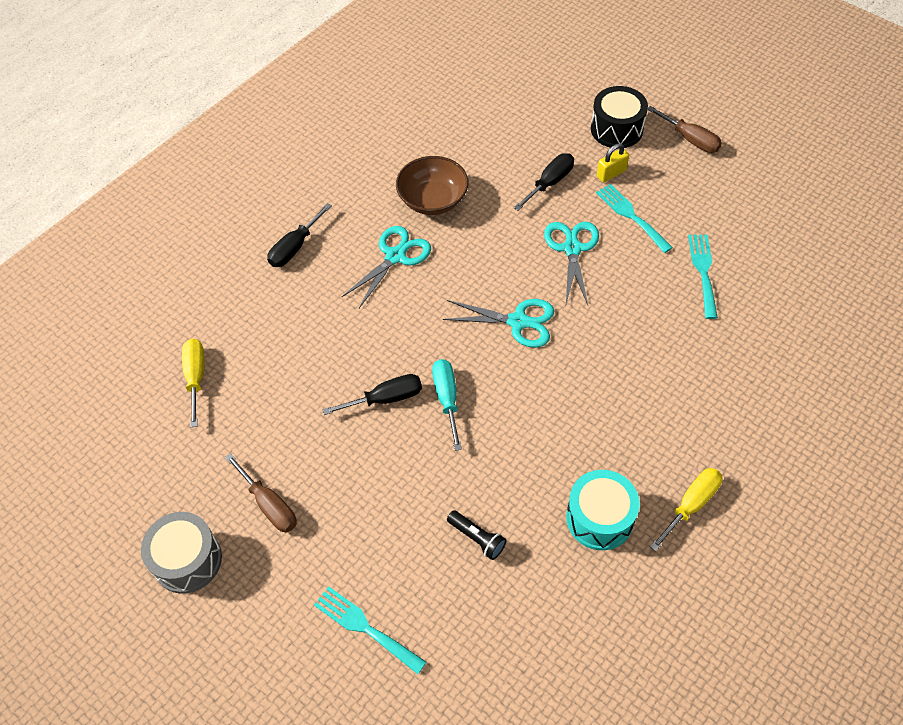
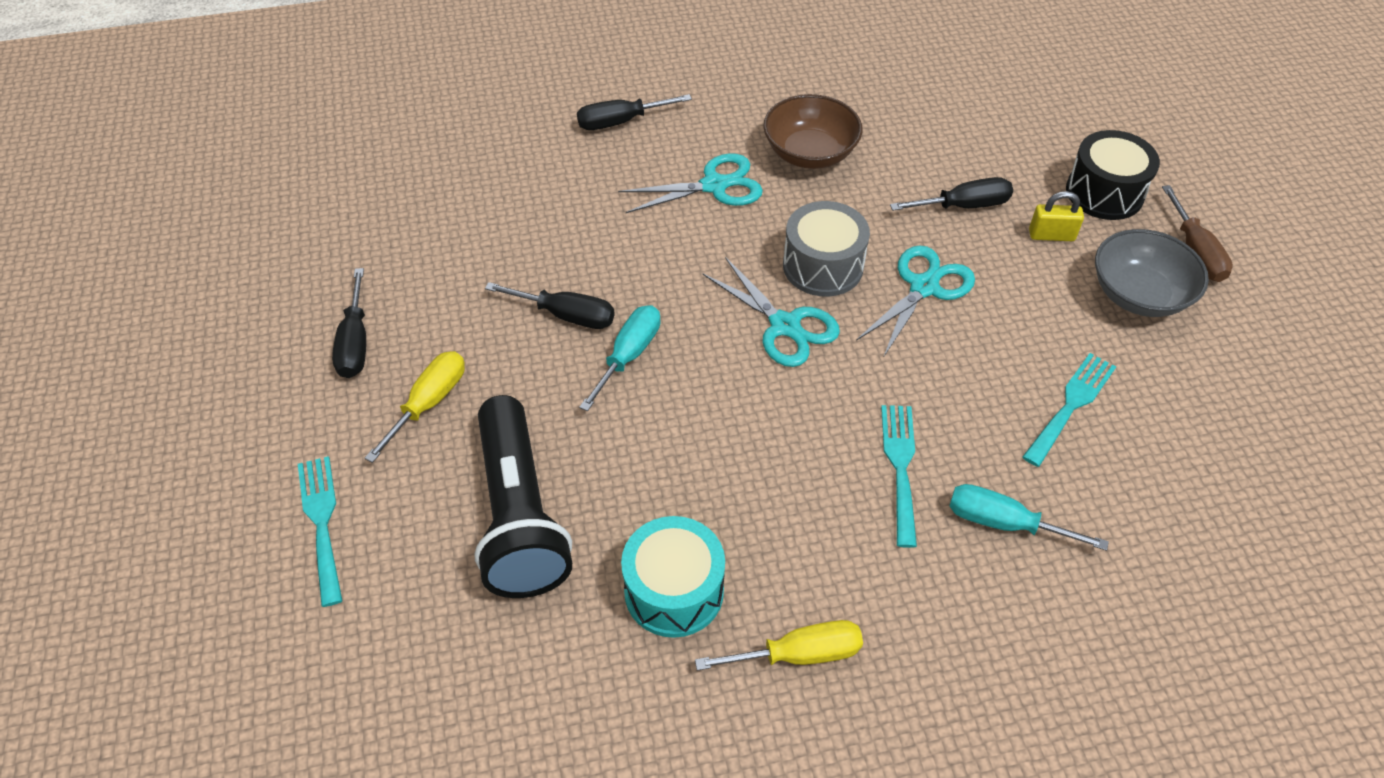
camera: 35 degrees right, 5 degrees down
(187, 560) = (235, 343): grey drum -> grey drum (823, 266)
(196, 377) = (409, 186): yellow screwdriver -> yellow screwdriver (429, 403)
(269, 505) = (355, 343): brown screwdriver -> black screwdriver
(477, 538) = (519, 516): black flashlight -> black flashlight, size x2.41
(631, 215) = (1033, 292): turquoise fork -> turquoise fork (900, 466)
(683, 183) = (1139, 294): none -> grey bowl
(726, 361) = (1003, 523): none -> turquoise screwdriver

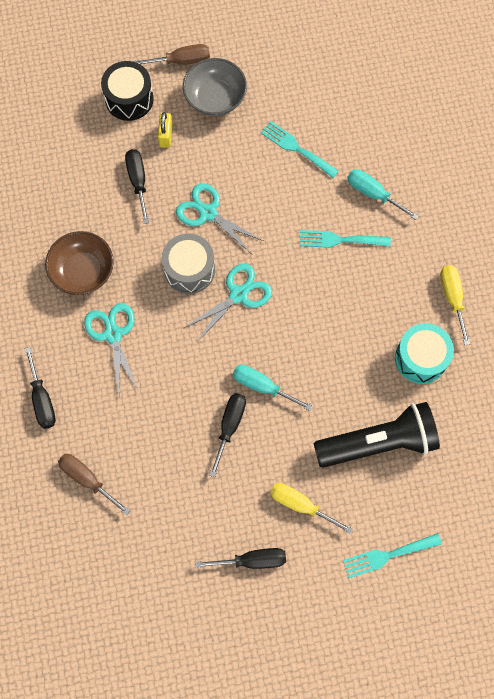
camera: 90 degrees left, 20 degrees up
(505, 167) = (87, 479): none -> brown screwdriver
(1003, 523) = (373, 193): turquoise screwdriver -> turquoise screwdriver turned 105 degrees clockwise

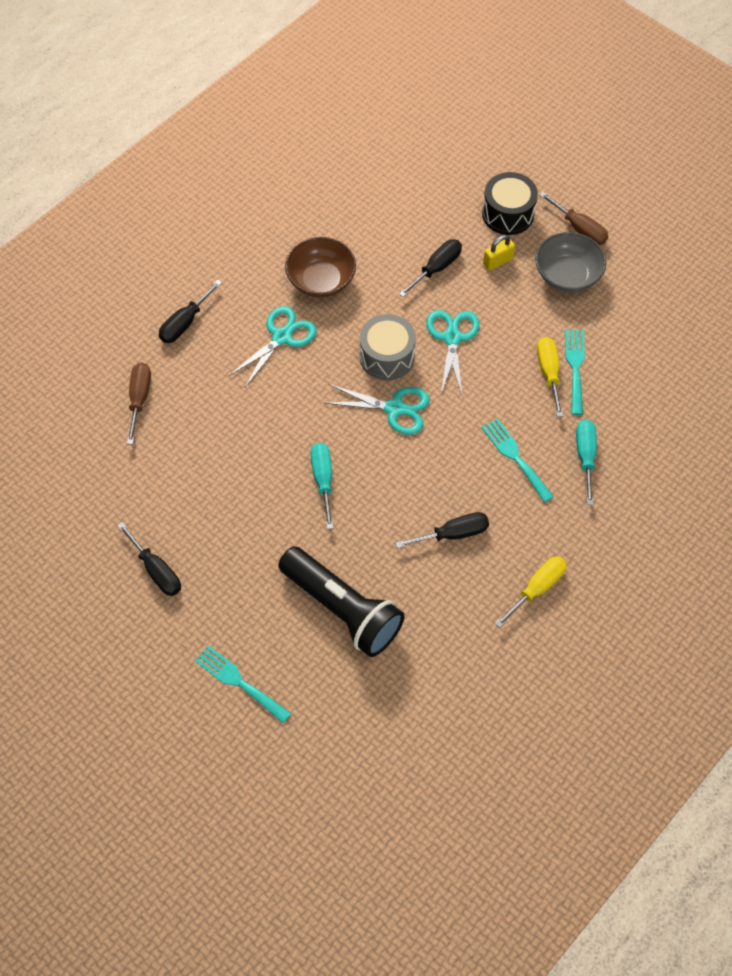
camera: 55 degrees right, 10 degrees down
(230, 426) = (266, 477): black screwdriver -> black screwdriver (453, 534)
(300, 505) = (235, 579): yellow screwdriver -> yellow screwdriver (549, 373)
(421, 358) = (454, 596): turquoise drum -> none

